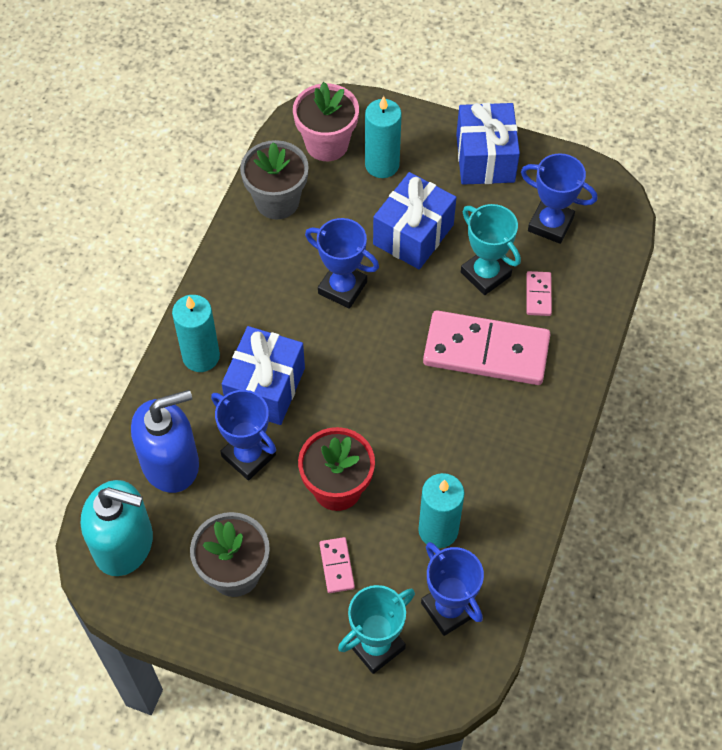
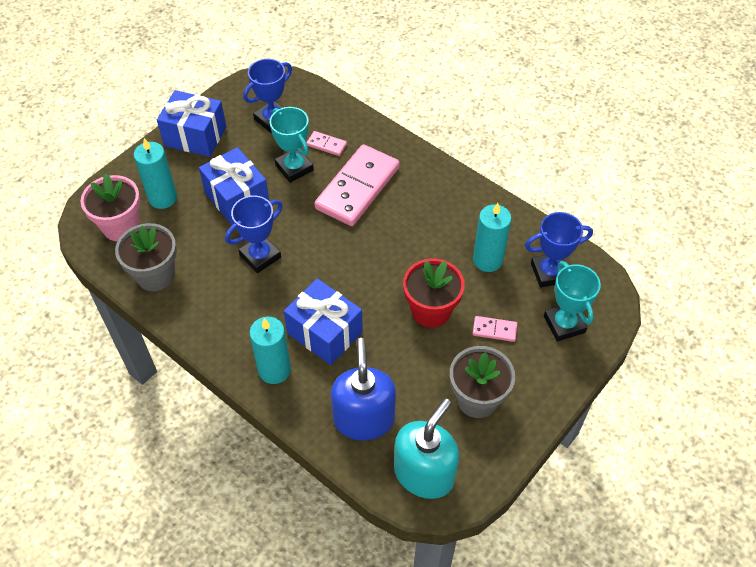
camera: 70 degrees left, 5 degrees down
(248, 456) = (380, 361): blue trophy -> none
(485, 274) = (294, 168): turquoise trophy -> turquoise trophy turned 75 degrees clockwise

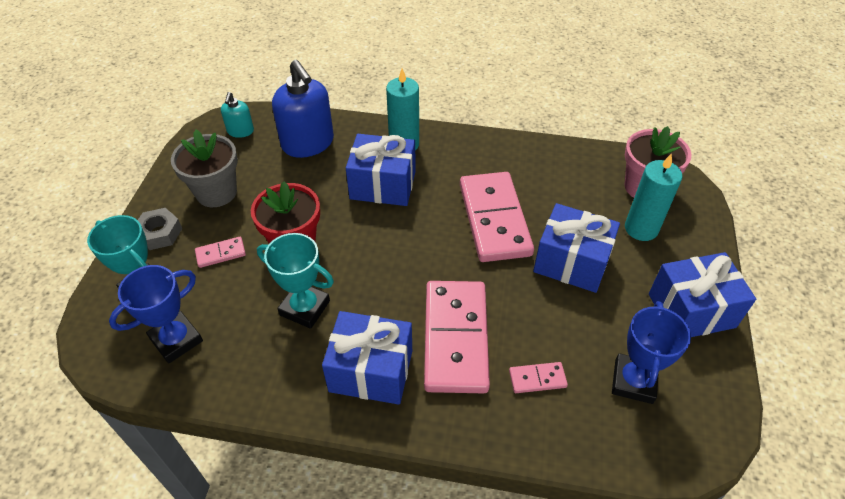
camera: 150 degrees right, 5 degrees down
(155, 275) = (568, 165): grey flower pot -> none
(260, 256) = (494, 219): blue trophy -> pink domino
(294, 168) = (547, 327): turquoise trophy -> turquoise trophy (305, 308)
(424, 473) = (240, 131): turquoise soap dispenser -> turquoise soap dispenser, size x0.51
(425, 193) = (371, 371): none -> blue gift
(487, 260) = (256, 322): turquoise candle -> none
(541, 376) = (159, 233): none -> grey nut

